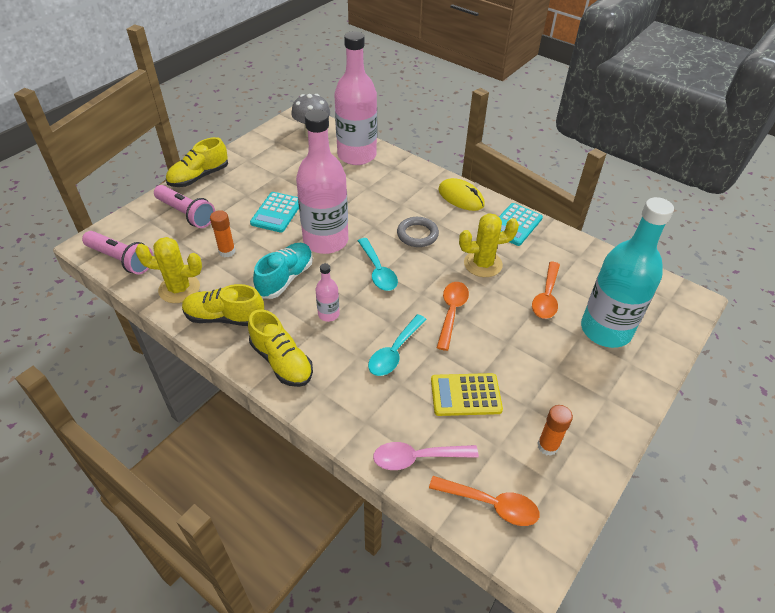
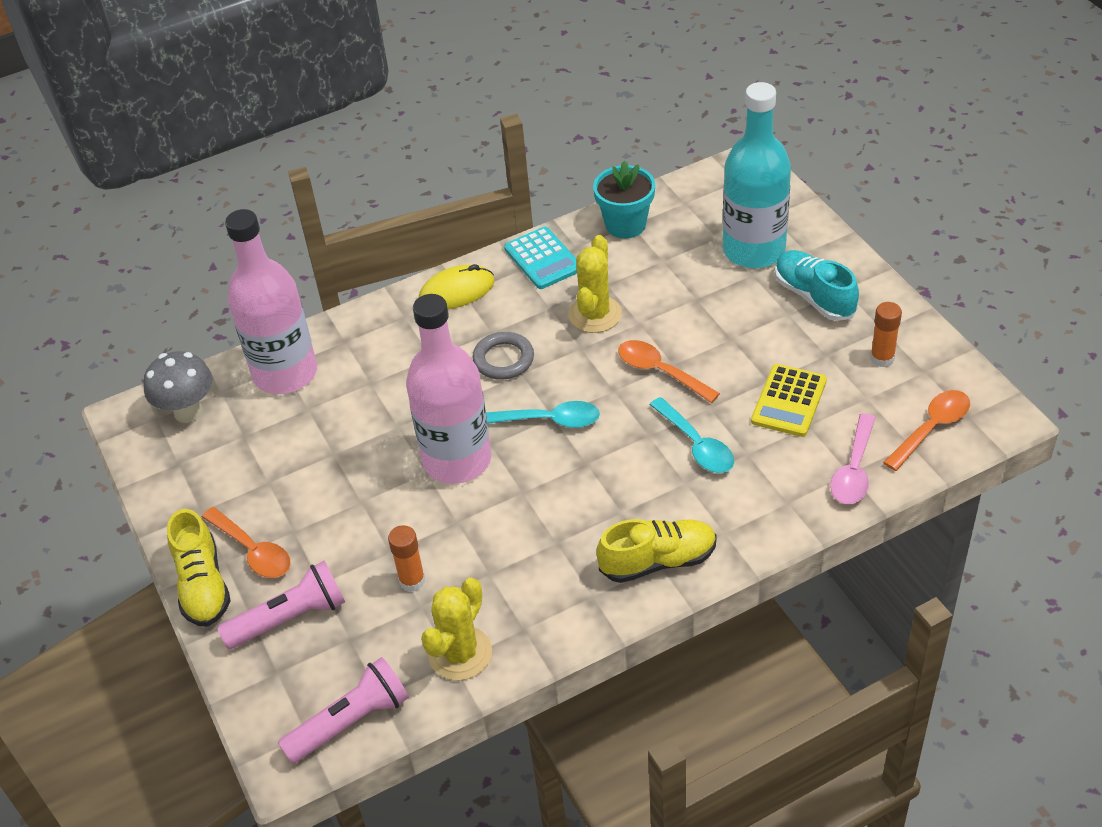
camera: 60 degrees left, 0 degrees up
(225, 317) = (548, 608): yellow shoe -> none
(277, 212) = (360, 502): turquoise calculator -> none
(285, 278) = (508, 523): turquoise shoe -> turquoise shoe (814, 296)
(328, 314) = (601, 493): pink bottle -> none
(546, 297) = (680, 278): orange spoon -> orange spoon (253, 551)
(576, 254) = (625, 225): none -> turquoise flower pot

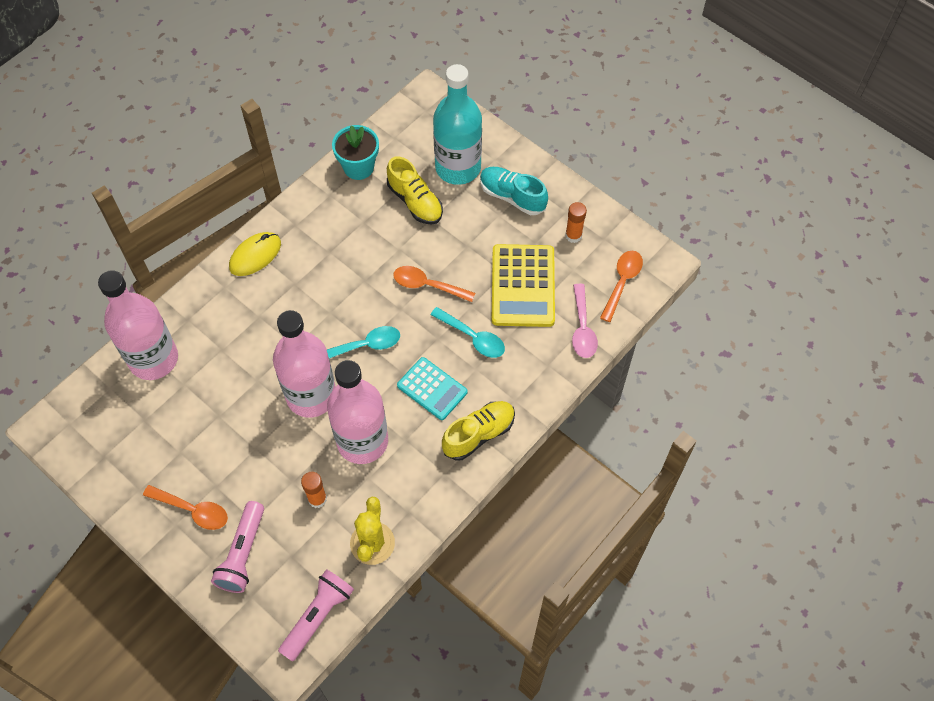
camera: 25 degrees left, 15 degrees up
(188, 412) = (92, 412): grey mushroom -> none
(203, 585) = (167, 548): yellow shoe -> yellow shoe (415, 202)
(290, 618) = (242, 553): pink flashlight -> pink flashlight turned 150 degrees clockwise
(499, 529) = (362, 441): none -> pink bottle
(503, 359) = (312, 304): grey ring -> none
(543, 259) = (308, 211): turquoise calculator -> turquoise calculator (432, 389)
(595, 314) = (364, 250): yellow cactus -> none
(789, 401) = (523, 286): yellow calculator -> yellow calculator, size x1.56

